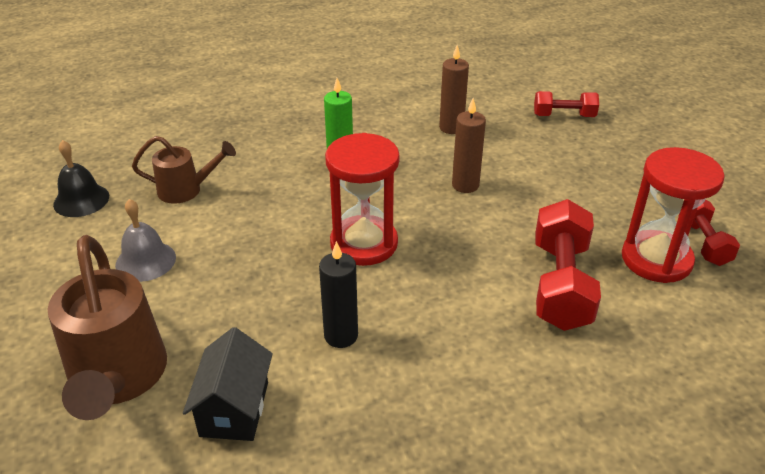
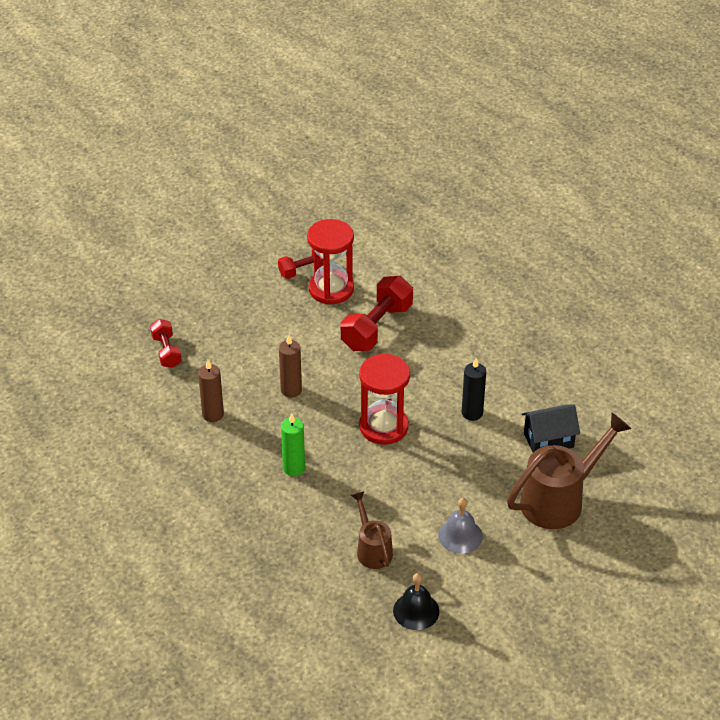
camera: 110 degrees left, 5 degrees up
(560, 284) = (377, 327): red dumbbell -> red dumbbell turned 45 degrees counterclockwise

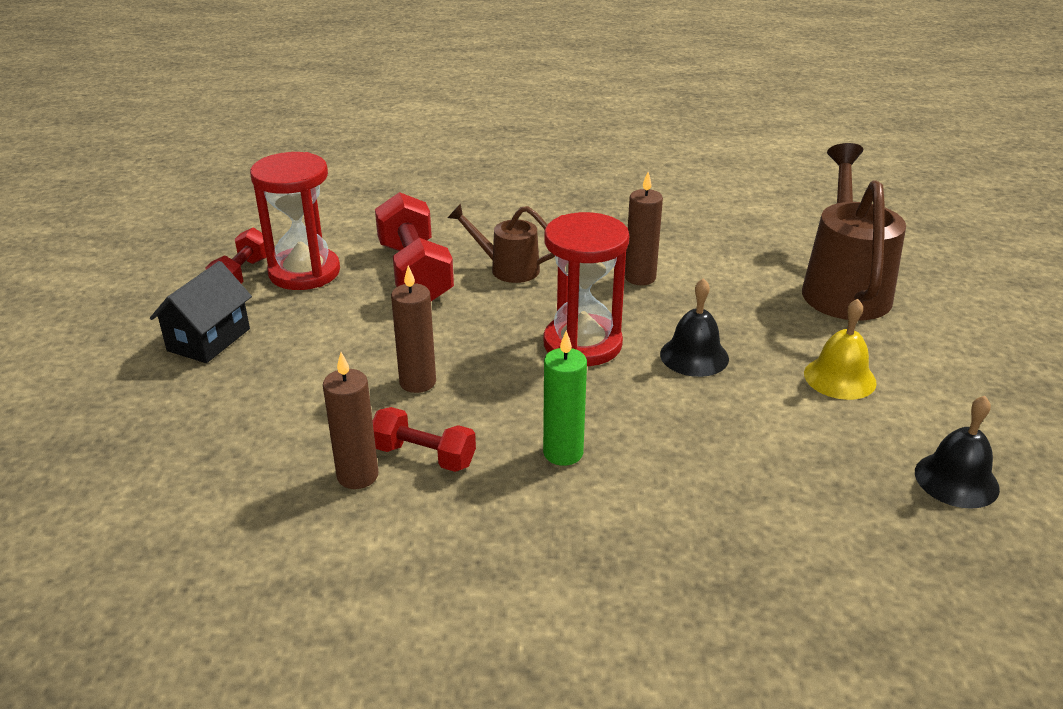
camera: 50 degrees left, 10 degrees down
(166, 351) = (170, 455): red dumbbell -> red dumbbell (423, 456)
(372, 549) = (799, 460): brown watering can -> brown watering can (507, 269)
(419, 472) = (694, 356): none -> black bell
(460, 535) = (839, 378): grey bell -> yellow bell
(472, 413) = (640, 278): black candle -> brown candle
(548, 440) = (741, 254): black house -> black house (208, 340)

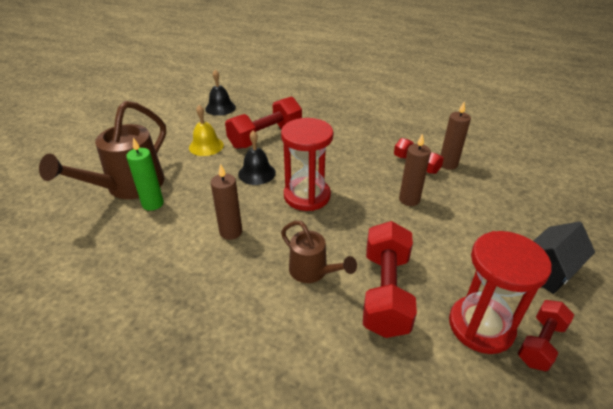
camera: 155 degrees left, 5 degrees up
(563, 453) = (354, 150): green candle -> green candle (153, 204)
(762, 430) = (265, 137): none -> red dumbbell

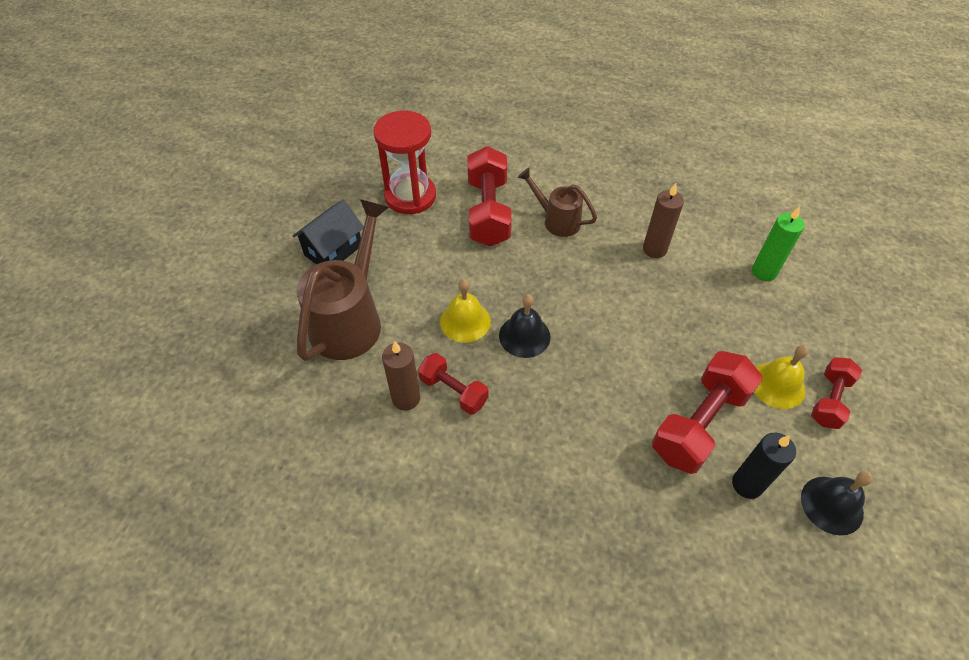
camera: 170 degrees right, 15 degrees up
(129, 187) = (814, 292): brown watering can -> brown watering can (350, 319)
(256, 116) = (747, 484): none -> black candle
(257, 173) = (671, 339): black bell -> black bell (524, 336)
(307, 196) = (591, 309): red hourglass -> none
(409, 199) = (465, 321): brown candle -> yellow bell
(540, 343) = (367, 190): red dumbbell -> red dumbbell (829, 400)

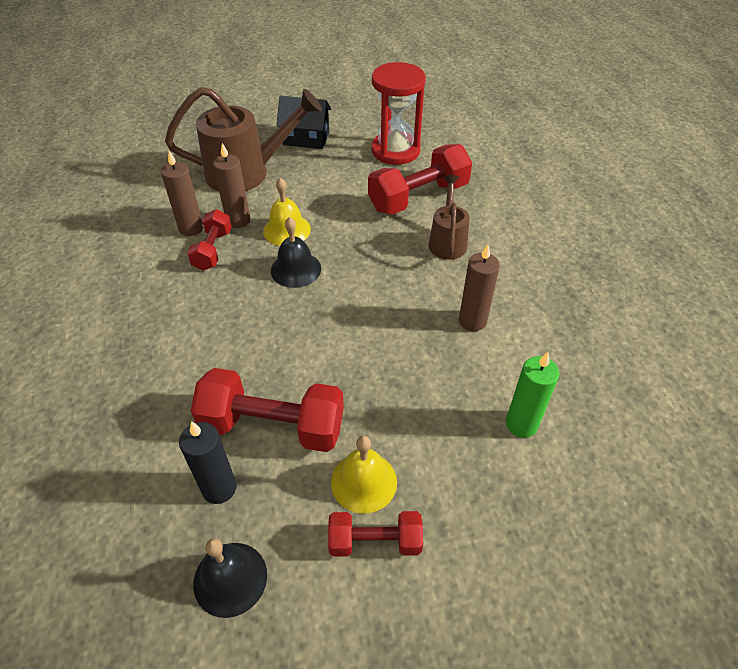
camera: 60 degrees right, 5 degrees down
(423, 354) = (238, 220): none -> brown candle

